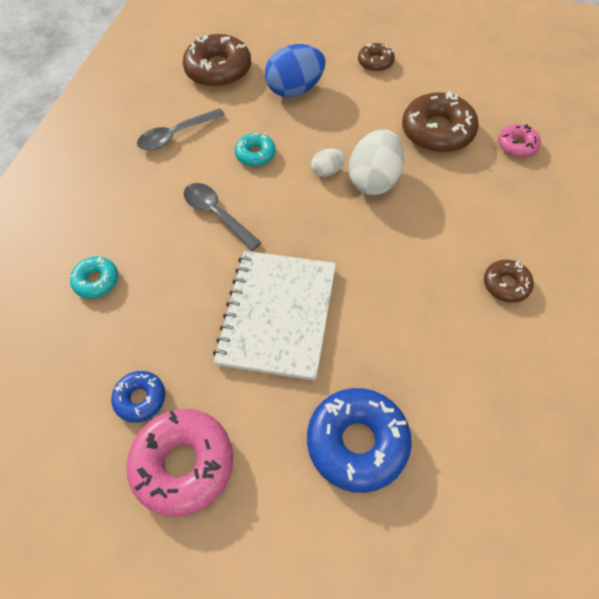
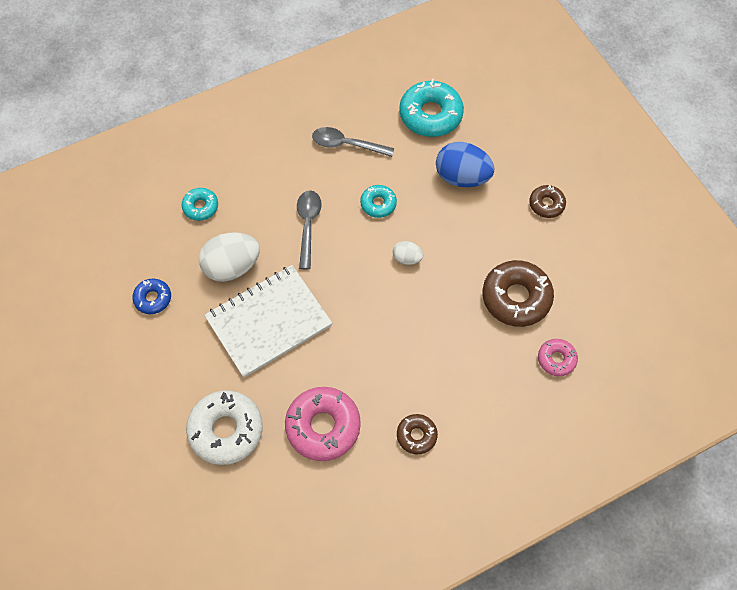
camera: 45 degrees right, 5 degrees up
(183, 464) = (137, 353): pink donut -> pink donut (323, 426)
(218, 70) = (430, 115): brown donut -> turquoise donut
(357, 442) = (226, 430): blue donut -> white donut
(374, 180) = (428, 292): white egg -> white egg (232, 267)

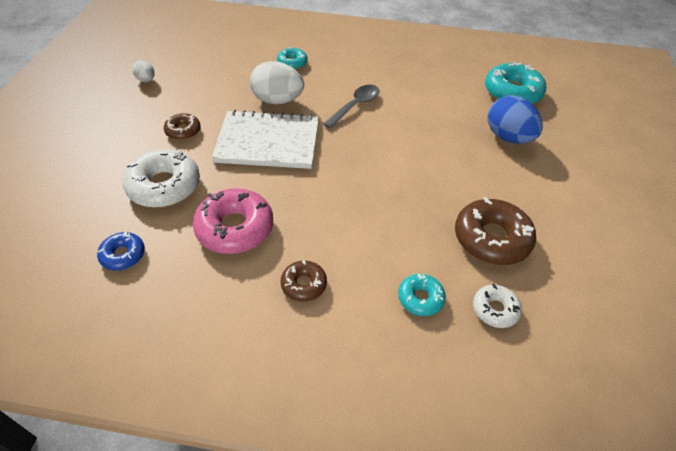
camera: 35 degrees right, 15 degrees down
(153, 298) = (208, 90): blue donut -> blue donut (123, 255)
(346, 144) = (429, 79): grey spoon -> none
(378, 204) = (422, 120): turquoise donut -> turquoise donut (420, 298)
(407, 258) = (414, 162): white egg -> white egg (146, 80)
(546, 204) = (575, 190): brown donut -> brown donut (183, 131)
(556, 359) = (495, 309): pink donut -> white donut

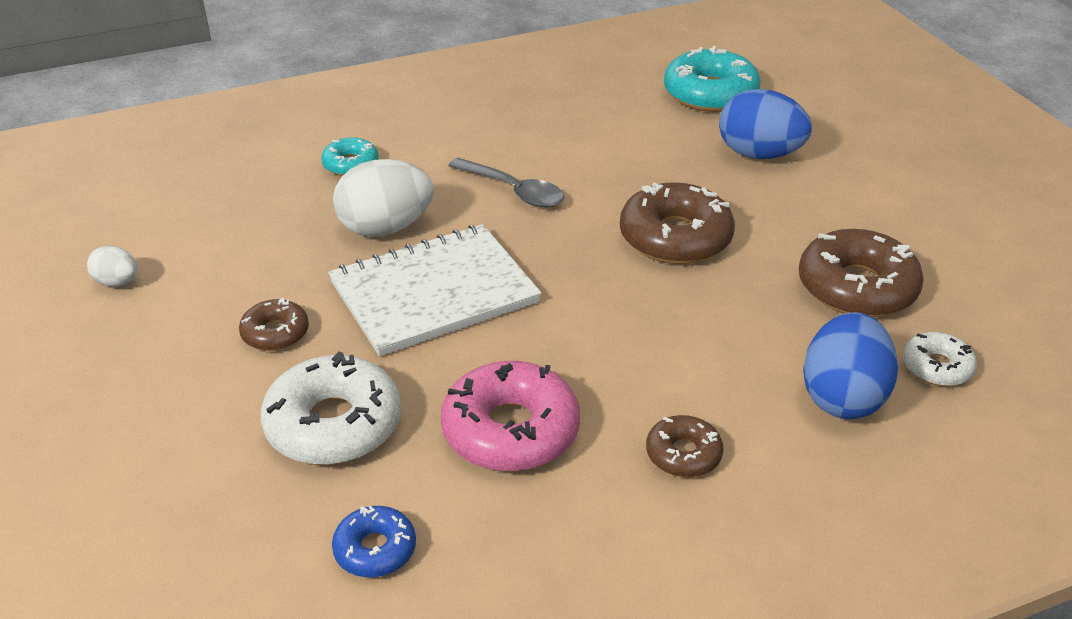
camera: 30 degrees left, 10 degrees down
(355, 106) = (514, 191): grey spoon -> grey spoon turned 120 degrees clockwise
(414, 165) = (675, 237): none -> brown donut
(420, 298) = (843, 397): turquoise donut -> blue egg

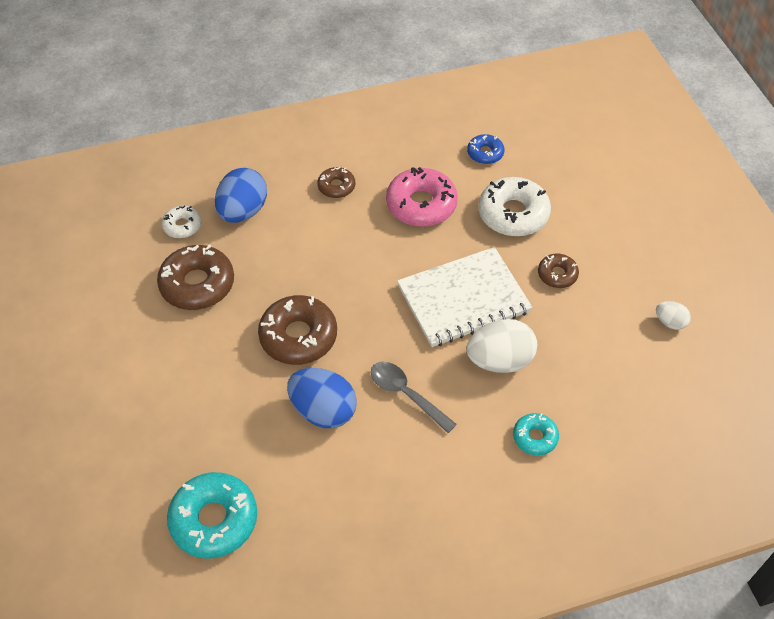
camera: 175 degrees left, 15 degrees up
(759, 154) = (205, 425): blue egg -> blue egg (323, 410)

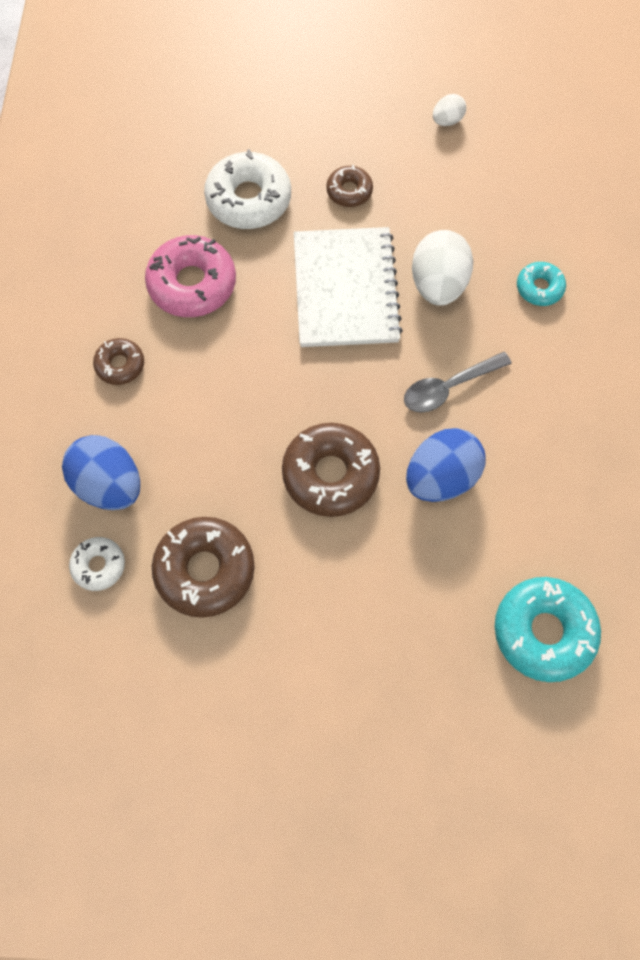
camera: 70 degrees left, 15 degrees up
(485, 153) = (145, 192): blue donut -> none

